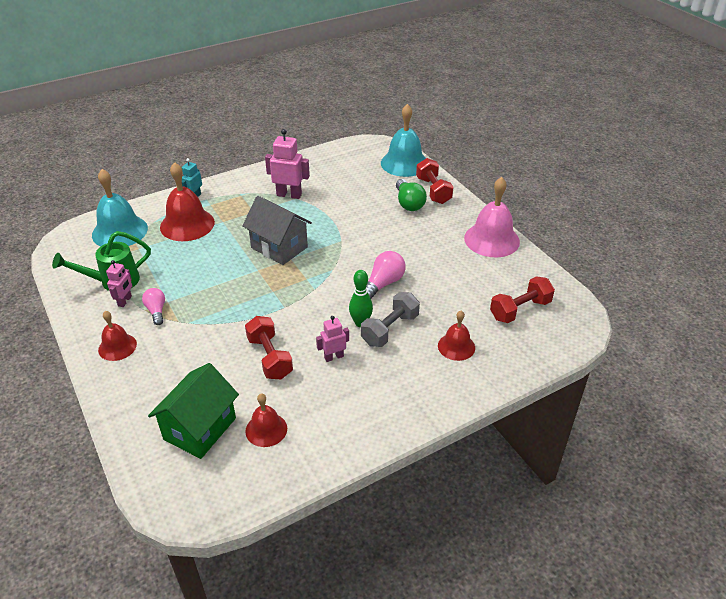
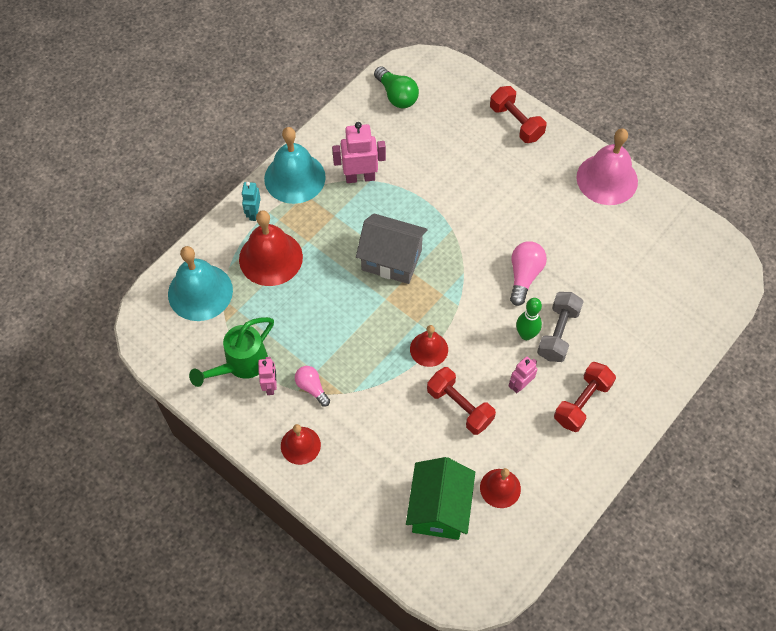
camera: 20 degrees left, 20 degrees up
(404, 163) = (464, 87): turquoise bell -> turquoise bell (294, 178)
(409, 203) = (498, 151): green light bulb -> green light bulb (396, 95)
(456, 346) = (629, 333): red bell -> red bell (429, 349)
(520, 310) = (670, 267): red dumbbell -> red dumbbell (582, 403)

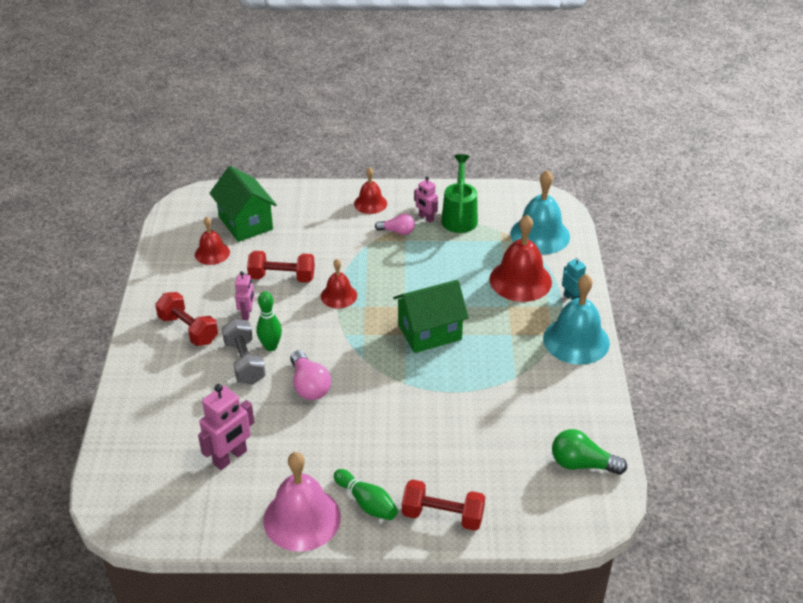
camera: 140 degrees right, 20 degrees down
(360, 177) = (526, 374): pink robot -> pink robot (230, 457)
(391, 260) = (429, 332): grey house -> green house
(556, 162) = (367, 502): none -> green bowling pin
(582, 403) = (188, 329): red dumbbell -> red dumbbell turned 45 degrees counterclockwise

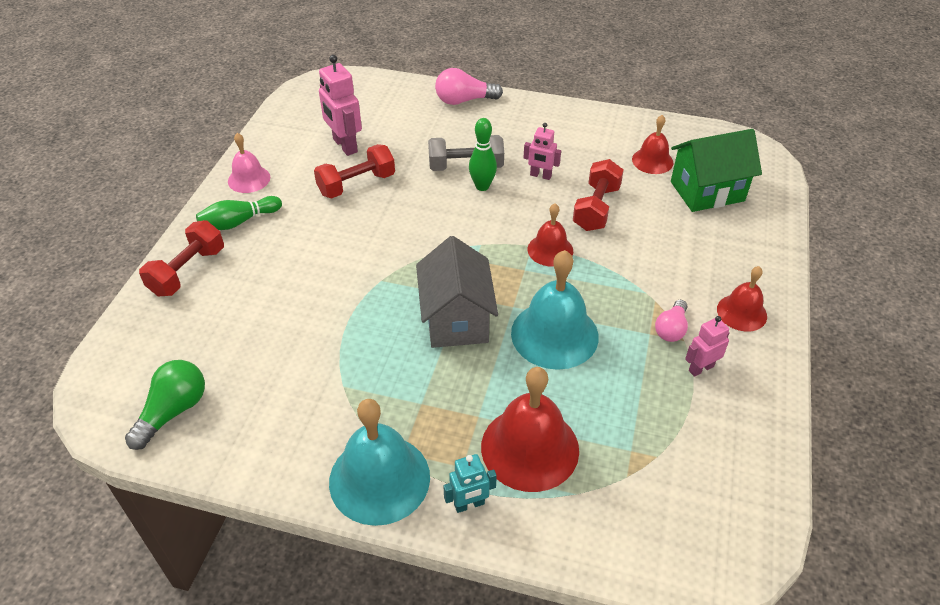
camera: 105 degrees right, 5 degrees up
(188, 329) = (528, 135): red dumbbell -> red dumbbell (356, 184)
(302, 518) = (249, 179): pink bell -> pink bell, size x0.58
(309, 385) = (412, 206): pink light bulb -> pink light bulb (464, 100)
(429, 332) = (456, 319): green house -> grey house
(459, 216) = (700, 411): green watering can -> none
(540, 235) = (637, 510): turquoise bell -> turquoise bell (554, 334)

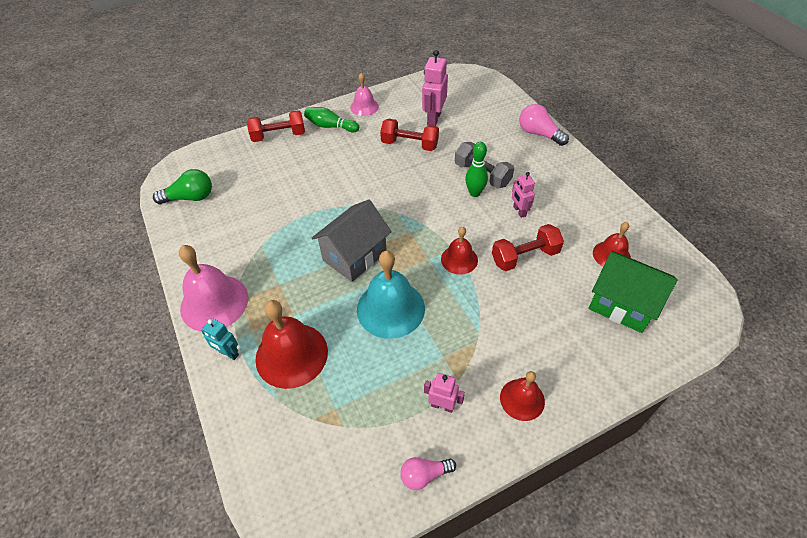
camera: 50 degrees right, 5 degrees up
(379, 479) = (214, 302): turquoise bell -> pink bell
(671, 329) = (460, 366): pink light bulb -> pink light bulb (424, 475)

